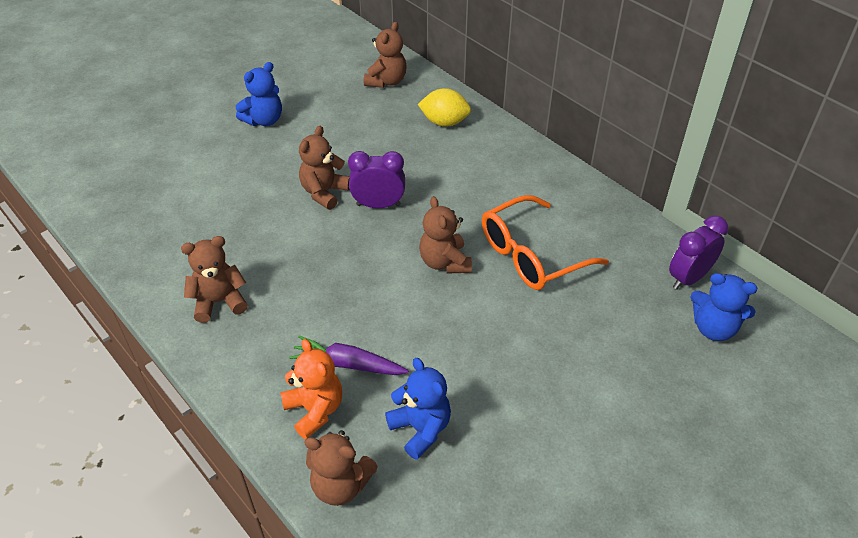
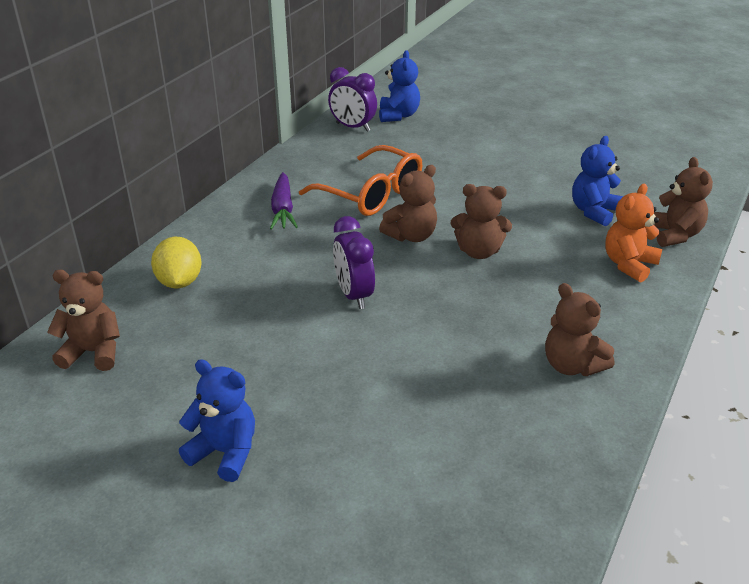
camera: 110 degrees left, 10 degrees down
(324, 192) = (355, 341): brown teddy bear -> brown teddy bear (478, 251)
(348, 364) = (569, 260): purple carrot -> purple carrot (283, 209)

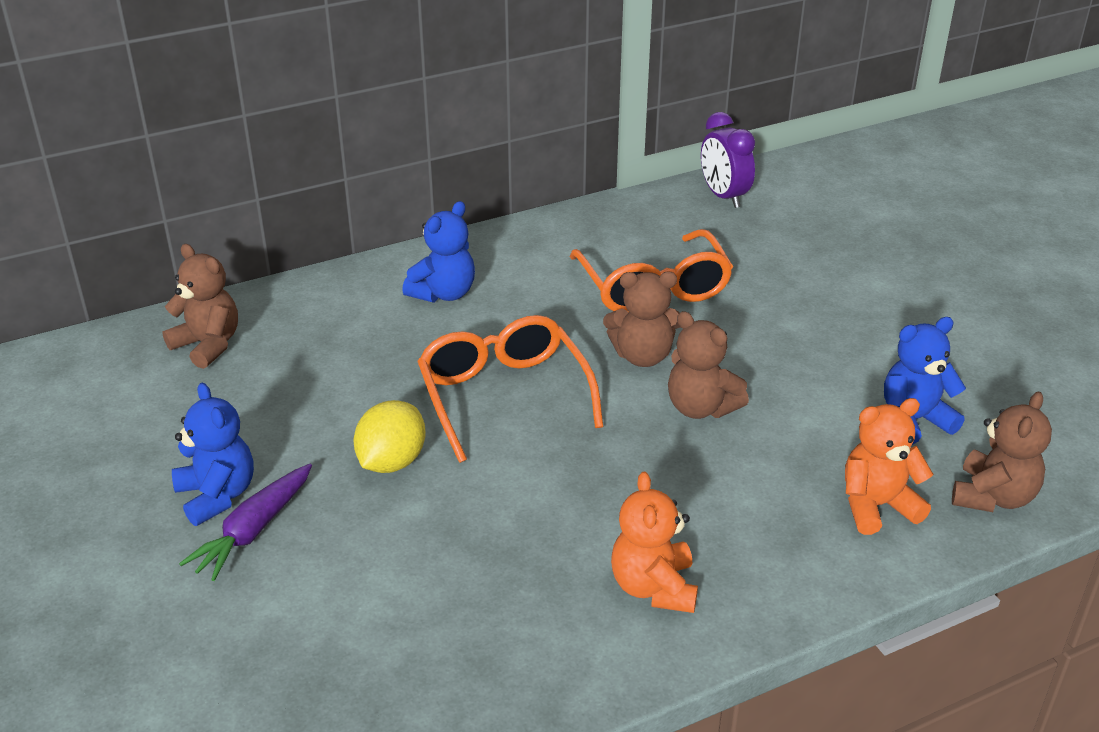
camera: 35 degrees right, 0 degrees up
(179, 282) = (351, 307): yellow lemon -> yellow lemon (392, 462)
(283, 209) = (535, 268): purple carrot -> purple carrot (253, 530)
(354, 295) = (504, 396): purple clock -> orange glasses
(398, 115) = (798, 200): blue teddy bear -> blue teddy bear (443, 293)
(572, 365) = (654, 587): brown teddy bear -> orange teddy bear

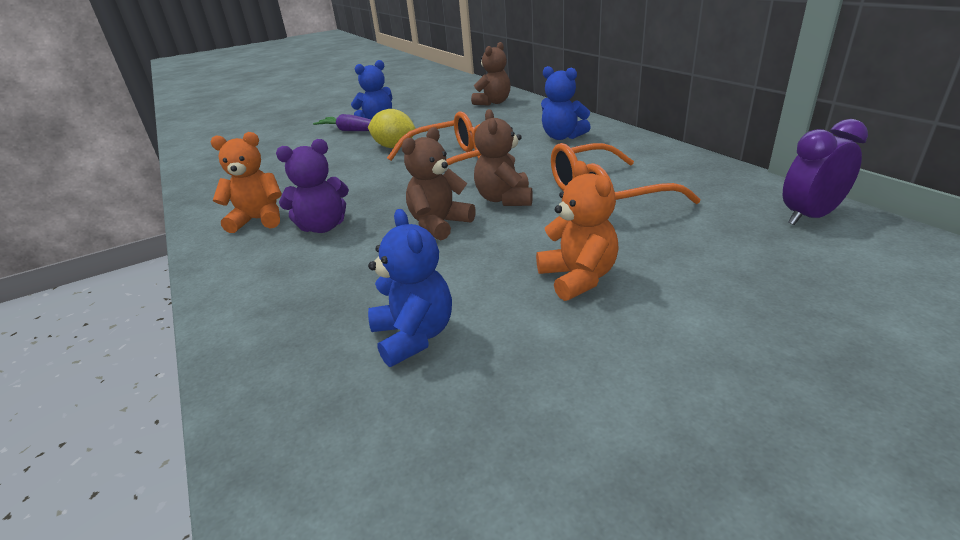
camera: 90 degrees right, 5 degrees down
(690, 511) = (323, 227): none -> purple teddy bear
(876, 506) = (294, 308): orange teddy bear -> orange teddy bear (578, 278)
(993, 497) = (276, 388): brown teddy bear -> none

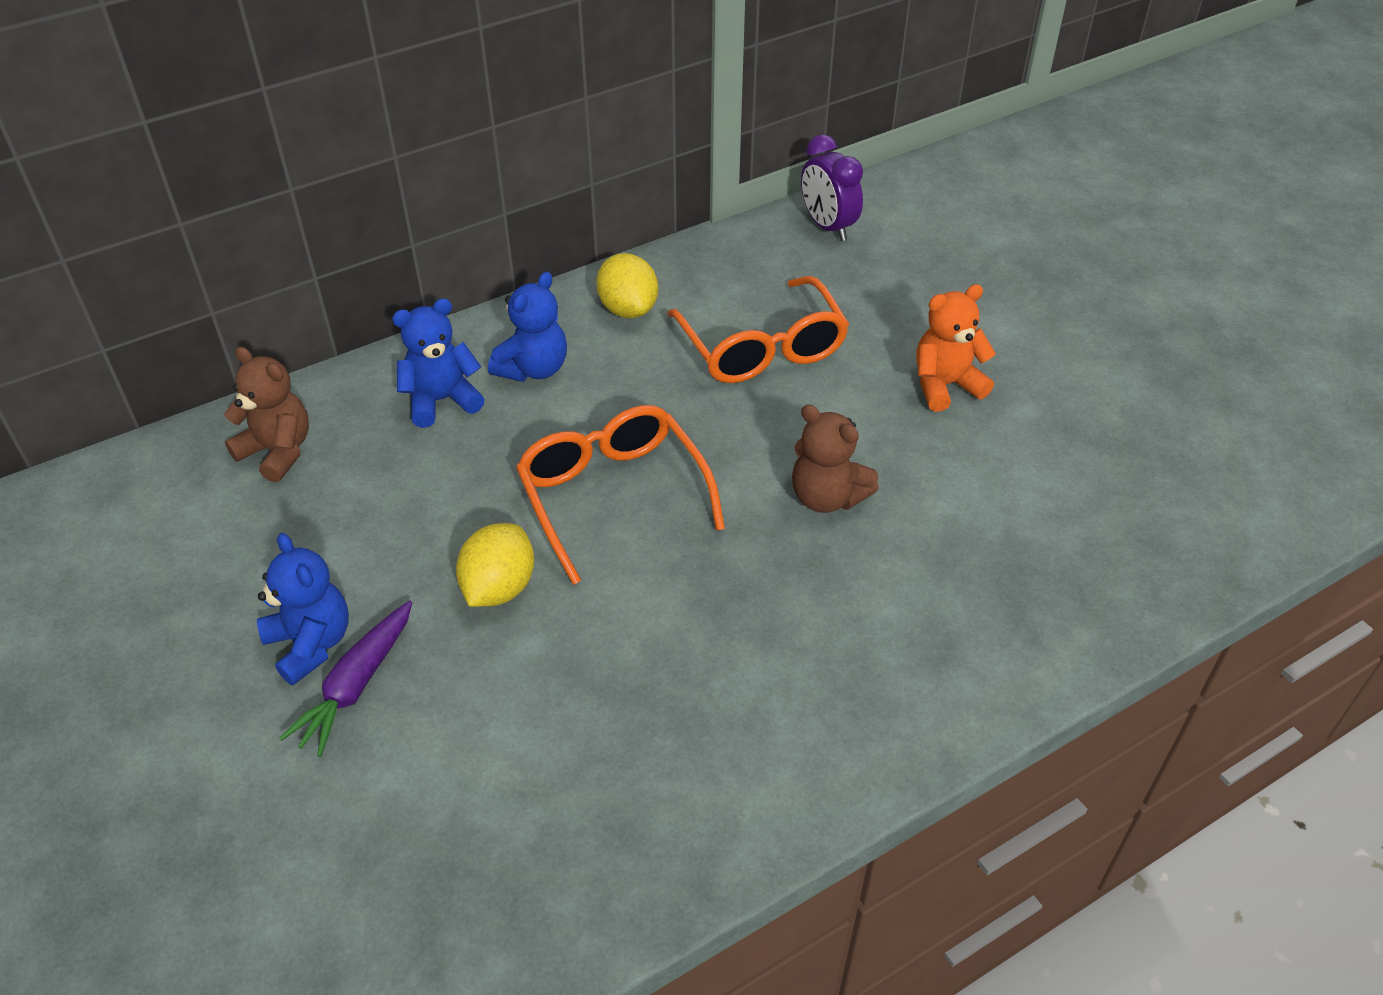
camera: 95 degrees left, 15 degrees up
(259, 220) = (797, 724): orange teddy bear -> none
(323, 227) = (827, 627): purple teddy bear -> none
(414, 336) = (1053, 498): blue teddy bear -> blue teddy bear (441, 400)
(504, 199) = (758, 436): brown teddy bear -> none
(632, 153) = (628, 309): none -> yellow lemon

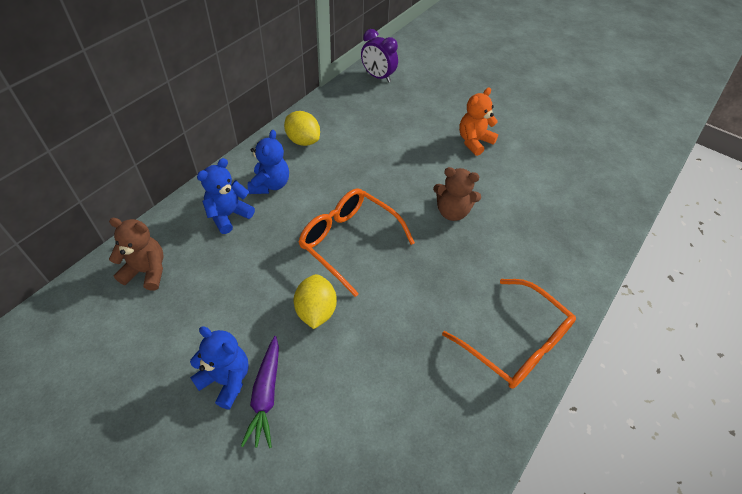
camera: 25 degrees left, 5 degrees up
(761, 347) = (380, 144): orange glasses -> orange glasses (515, 342)

